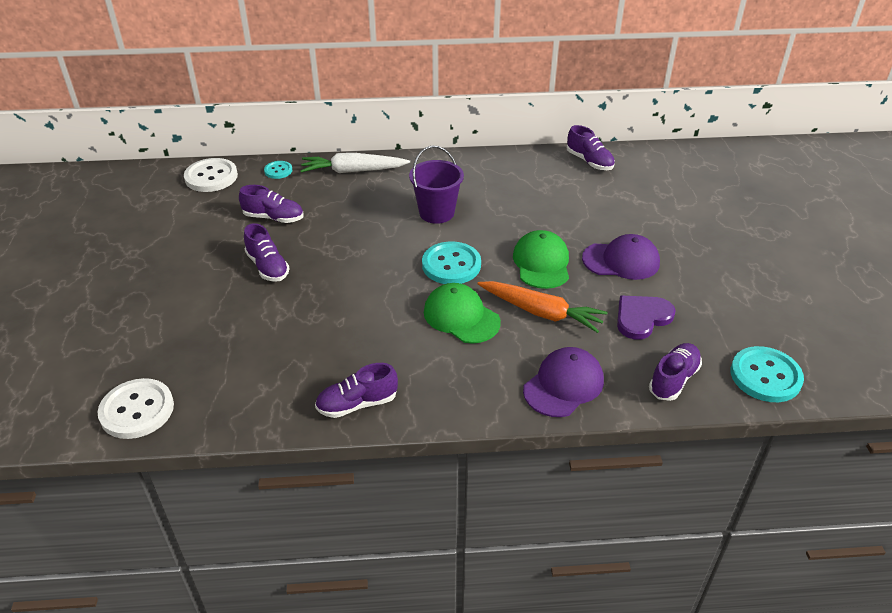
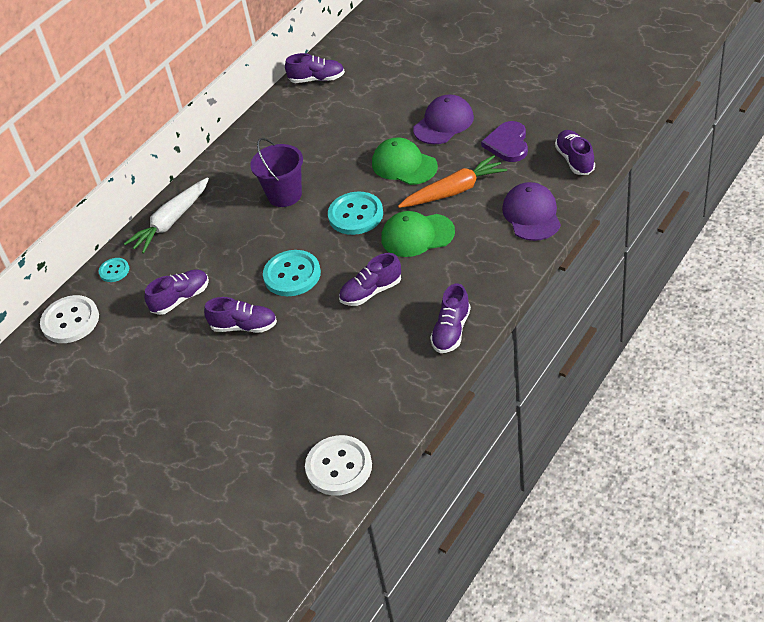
camera: 45 degrees left, 5 degrees up
(366, 322) = (371, 292): none -> purple shoe
(765, 376) = (609, 117): turquoise button -> turquoise button (292, 275)

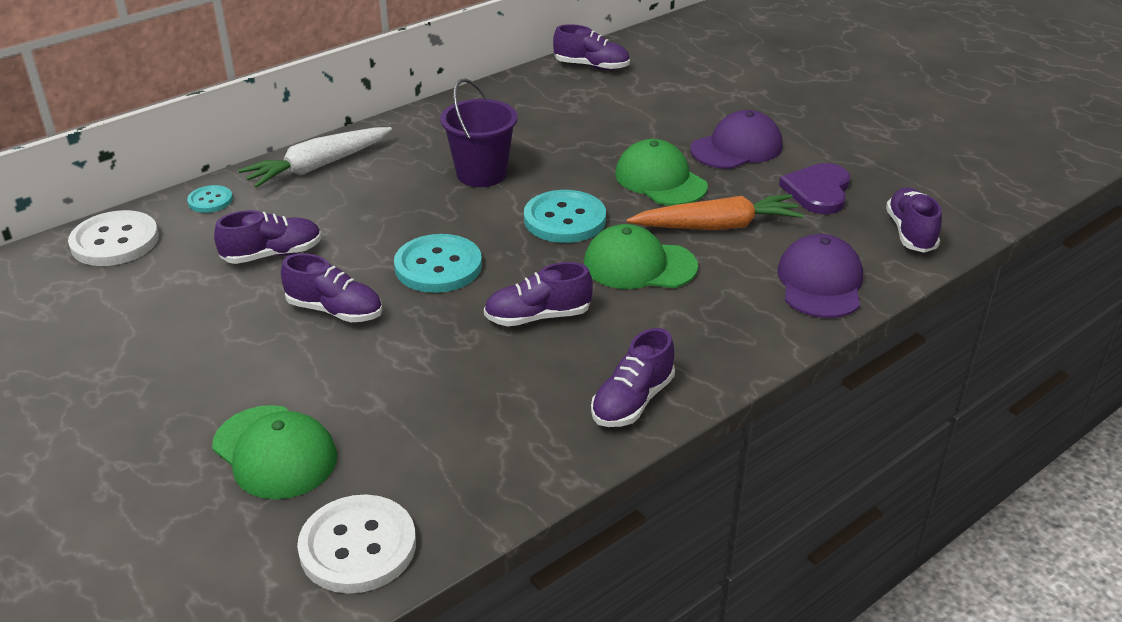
camera: 10 degrees right, 10 degrees down
(261, 428) = (275, 452): none -> green cap

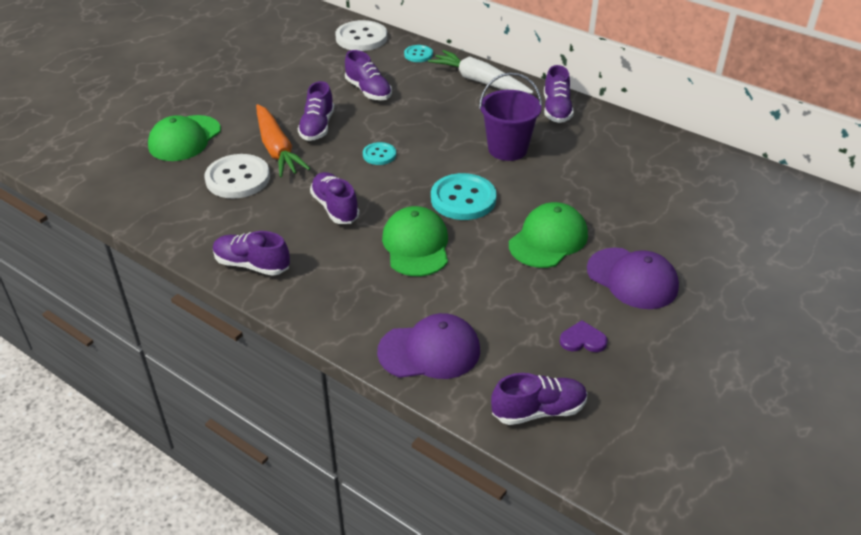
camera: 75 degrees right, 5 degrees up
(358, 546) = (113, 183): white button -> white button (238, 178)
(438, 266) = (379, 155): turquoise button -> turquoise button, size x0.54
(591, 66) = (726, 172): purple shoe -> purple shoe (556, 109)
(717, 226) = (491, 281): orange carrot -> orange carrot (277, 149)
(818, 191) = (582, 340): purple heart -> purple heart, size x0.58

